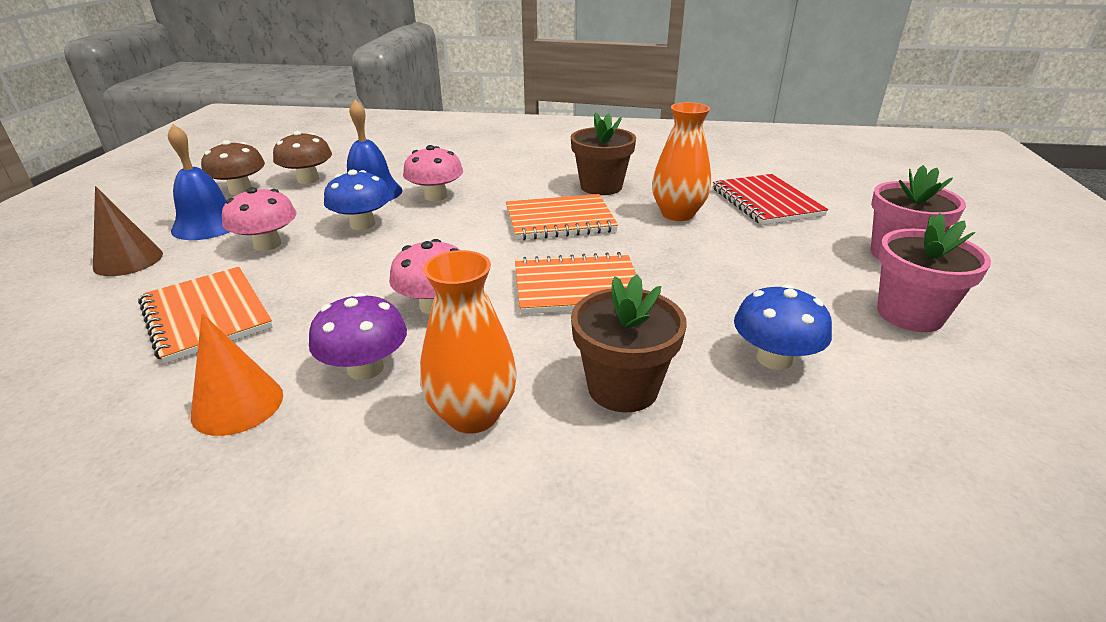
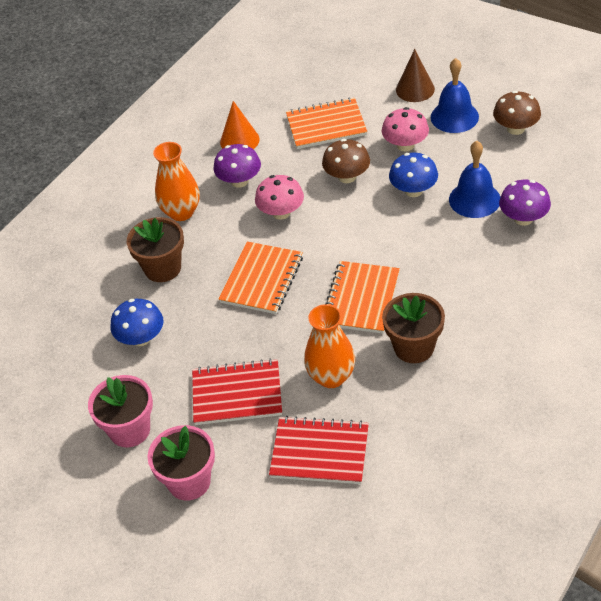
camera: 120 degrees right, 15 degrees up
(308, 179) = (523, 164): brown mushroom -> brown mushroom (347, 177)
(395, 169) = (523, 218): none -> purple mushroom
(436, 196) = (447, 236): pink mushroom -> none
(762, 257) = (237, 394): none -> red notebook

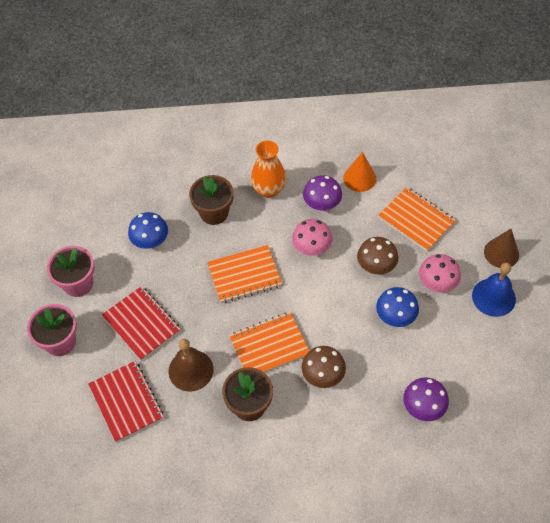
camera: 50 degrees right, 10 degrees up
(331, 377) = (191, 370): orange vase -> brown bell
(474, 199) = (417, 362): blue bell -> none
(515, 128) = (515, 347): brown mushroom -> brown mushroom (323, 375)

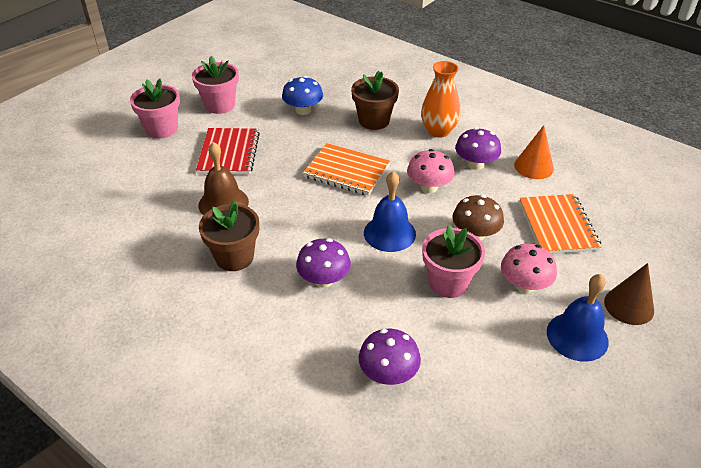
camera: 40 degrees right, 15 degrees down
(126, 402) = (152, 191): red notebook -> none
(269, 346) = (305, 229): orange notebook -> none
(323, 375) = (324, 279): brown mushroom -> purple mushroom
(325, 306) = (389, 233): none -> blue bell
(395, 316) = (448, 283): blue mushroom -> pink flower pot

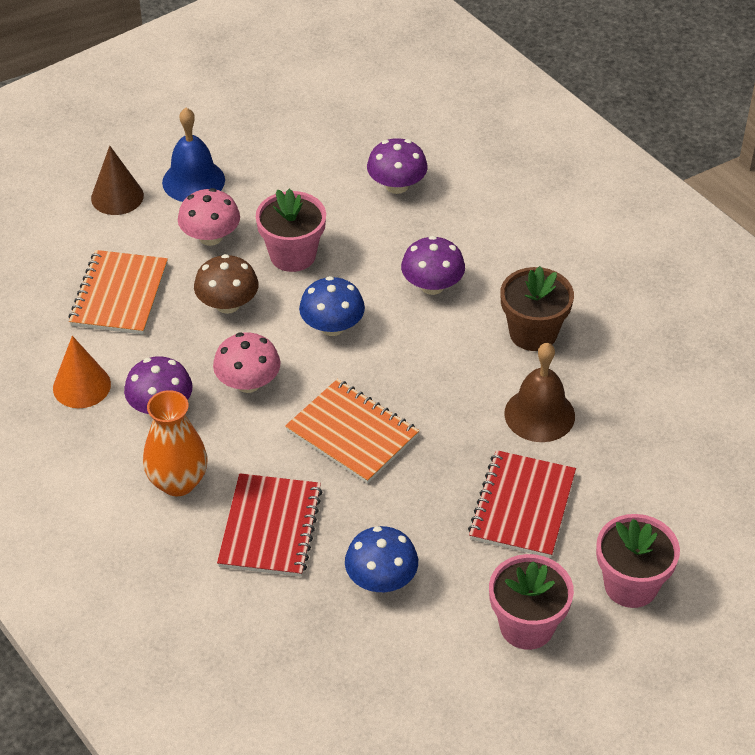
camera: 165 degrees left, 5 degrees up
(374, 121) = (270, 527): brown flower pot -> red notebook
(389, 233) = (332, 327): blue bell -> blue mushroom

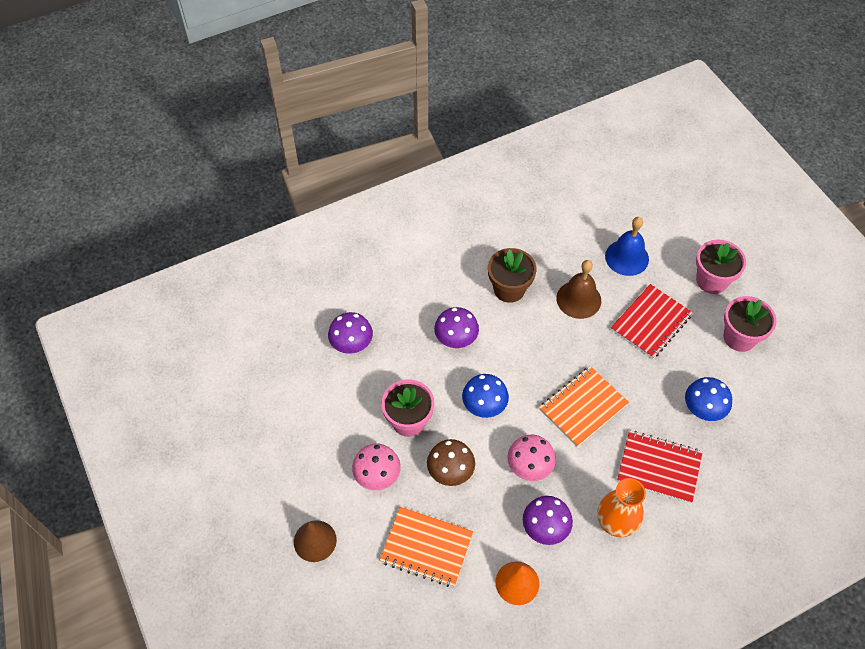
camera: 80 degrees left, 10 degrees up
(193, 181) = (311, 481): blue bell -> blue bell (627, 257)
(522, 506) = (651, 322): red notebook -> red notebook turned 75 degrees counterclockwise

